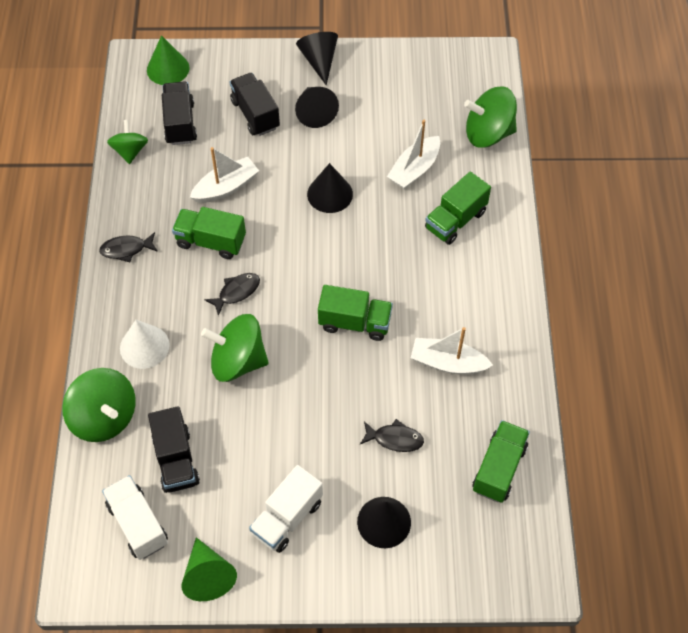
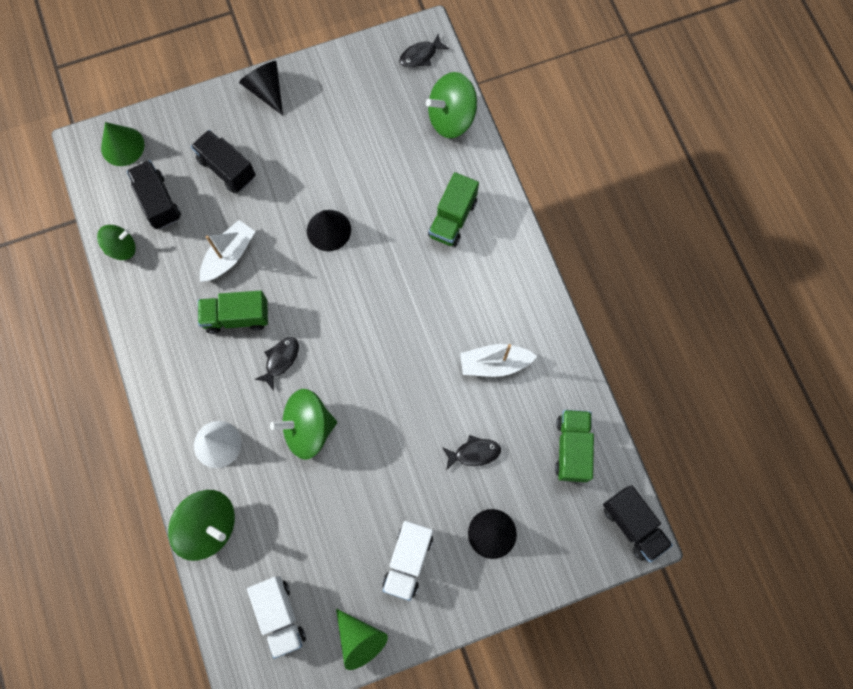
camera: 20 degrees left, 15 degrees up
(126, 249) = (160, 352): black fish -> black fish (420, 55)
(130, 151) = (122, 248): green spinning top -> green spinning top turned 90 degrees clockwise
(138, 524) = (280, 615): white truck -> white truck turned 150 degrees counterclockwise
(176, 460) = (290, 543): black truck -> black truck (633, 525)
(314, 112) = (282, 148): black cone -> none
(355, 322) = (399, 353): green truck -> none
(414, 169) = (397, 178): white boat -> none

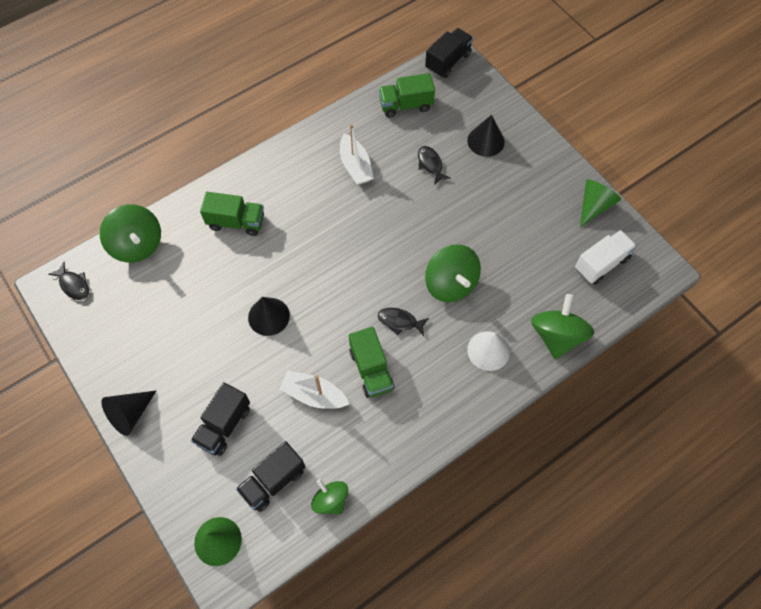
camera: 105 degrees left, 10 degrees down
(408, 560) = (526, 189): white truck -> none

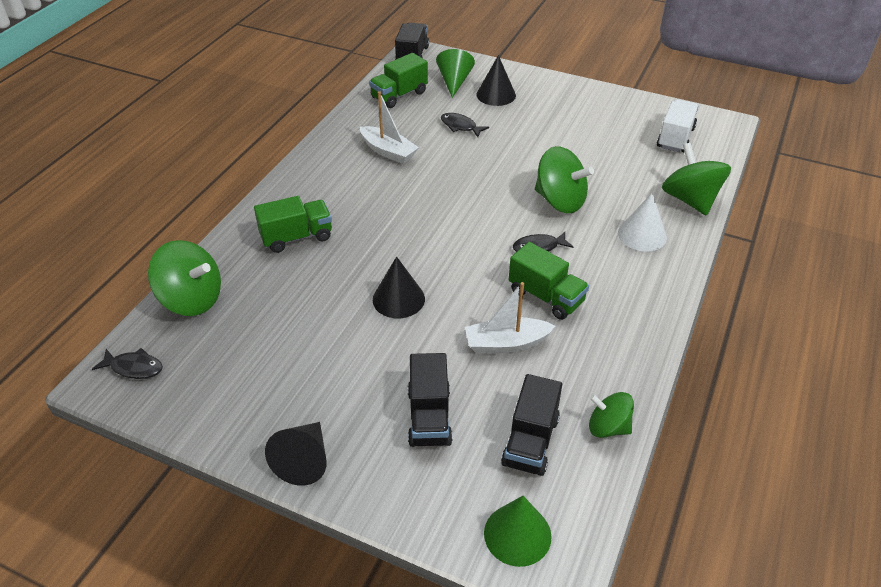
camera: 30 degrees left, 20 degrees down
(594, 206) = (630, 104): green cone -> green cone (454, 82)

